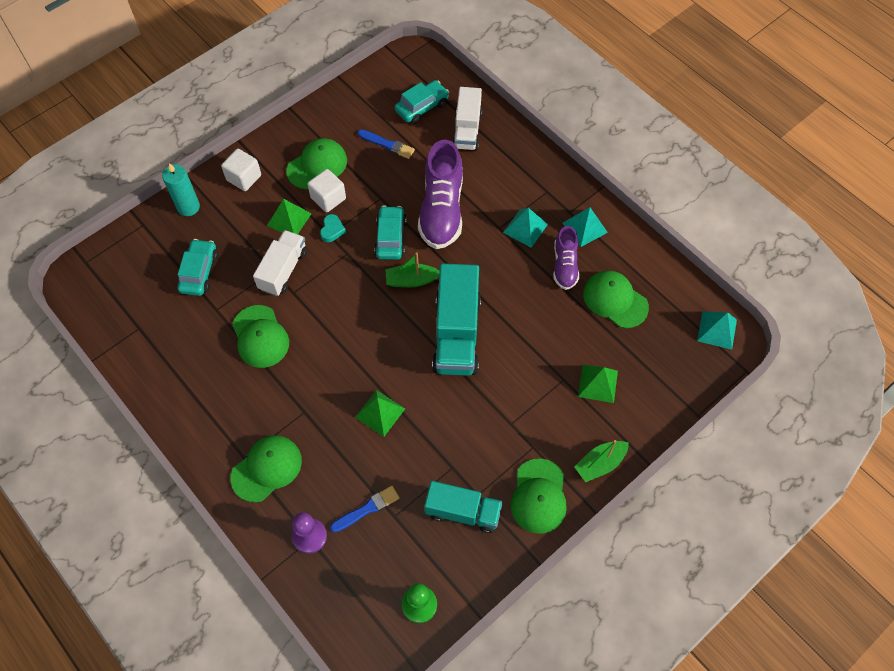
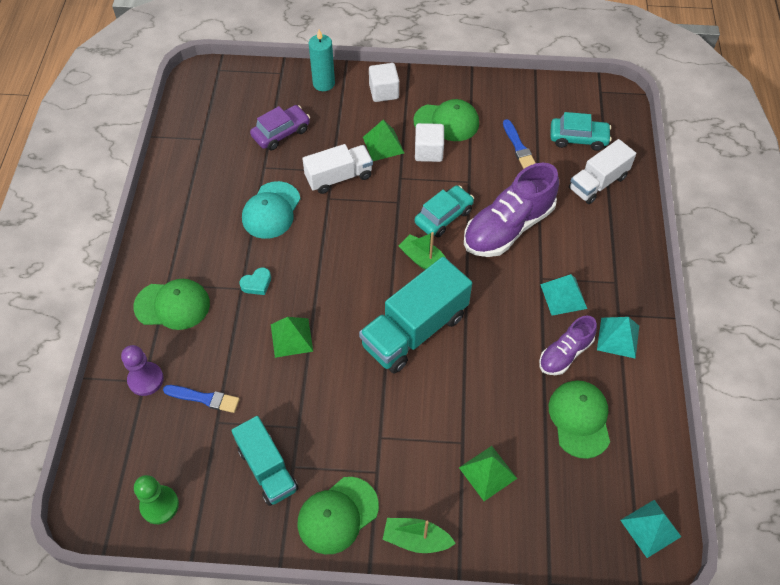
camera: 45 degrees right, 5 degrees down
(199, 272) = (281, 133): turquoise car -> purple car
(260, 337) = (271, 210): green cap -> turquoise cap
(332, 230) = (406, 176): turquoise heart -> turquoise heart (257, 284)

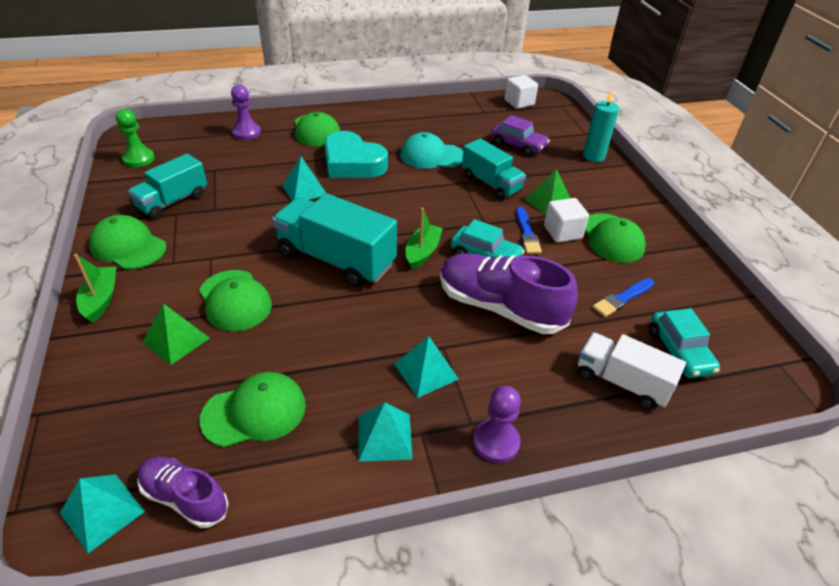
camera: 70 degrees right, 15 degrees down
(204, 398) = (235, 160): blue brush -> blue brush (527, 233)
(257, 284) = (352, 163): turquoise heart -> turquoise heart, size x2.44
(291, 337) = (304, 190): green pyramid -> turquoise pyramid
(339, 177) = (491, 184): white truck -> turquoise truck
(384, 92) = (615, 191): white cube -> white cube (519, 102)
(449, 421) = (235, 300): none -> green cap
(565, 353) = (343, 384): purple shoe -> purple shoe (185, 498)
(634, 273) = (496, 442): none -> purple pawn

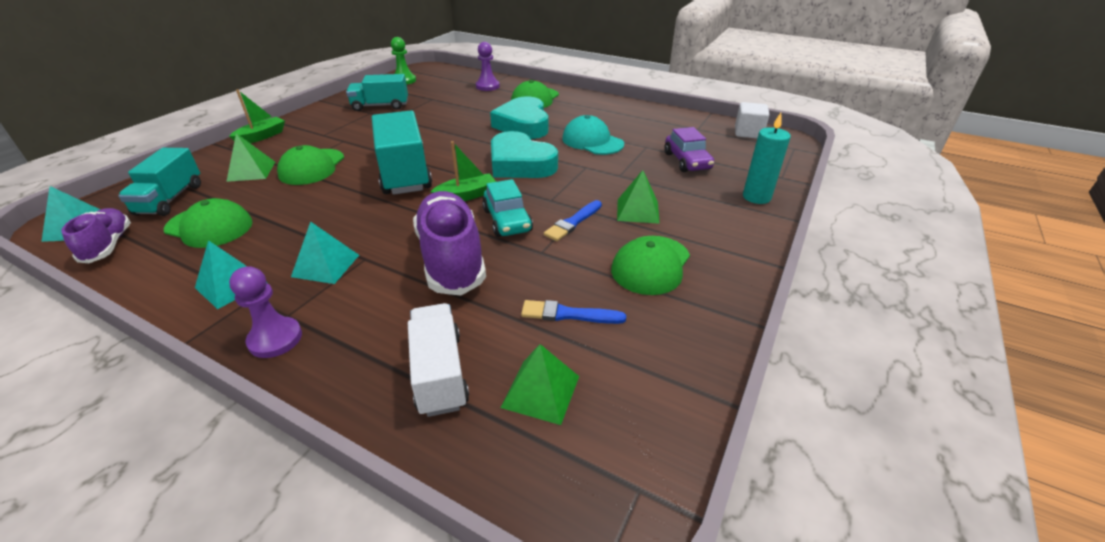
camera: 45 degrees right, 5 degrees down
(128, 246) = (319, 118): green cap -> none
(304, 190) = (462, 128): turquoise pyramid -> none
(413, 203) = (520, 164): none -> turquoise heart
(491, 184) = (608, 177): turquoise truck -> turquoise truck (170, 199)
(562, 232) = (608, 237): white cube -> none
(679, 352) = (540, 391): turquoise car -> green pyramid

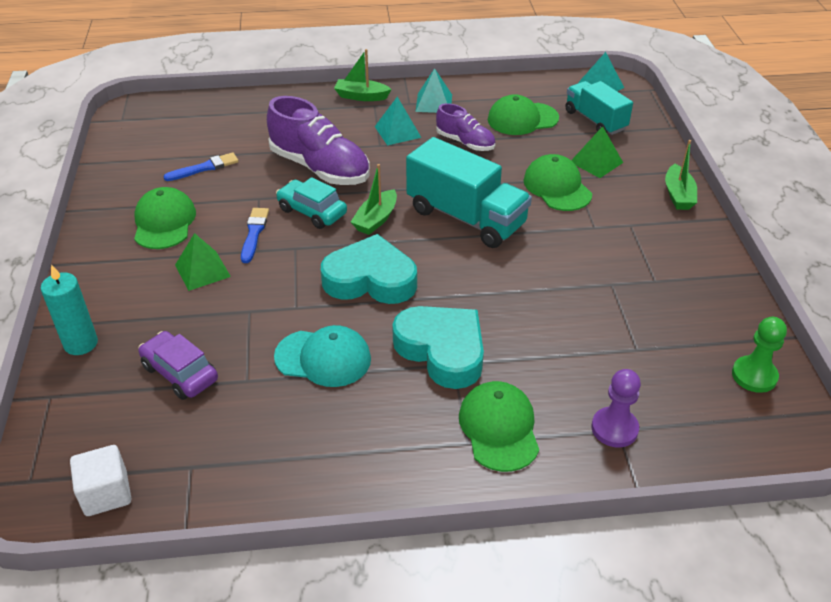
camera: 145 degrees right, 5 degrees up
(108, 245) = (554, 88): purple shoe -> purple shoe (465, 142)
(275, 339) = (361, 96): purple pawn -> green boat
(380, 106) = (667, 298): turquoise truck -> none
(439, 373) = (254, 117): white truck -> none
(540, 391) = (192, 130): green pyramid -> none

